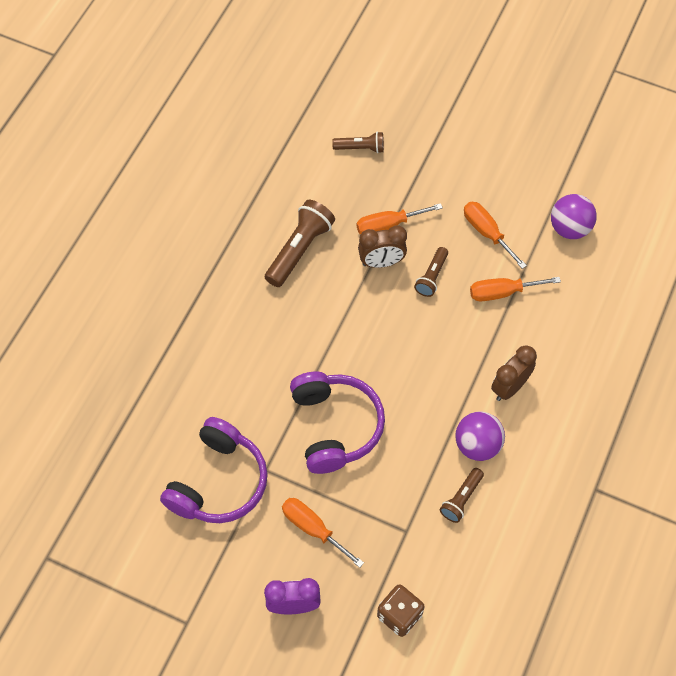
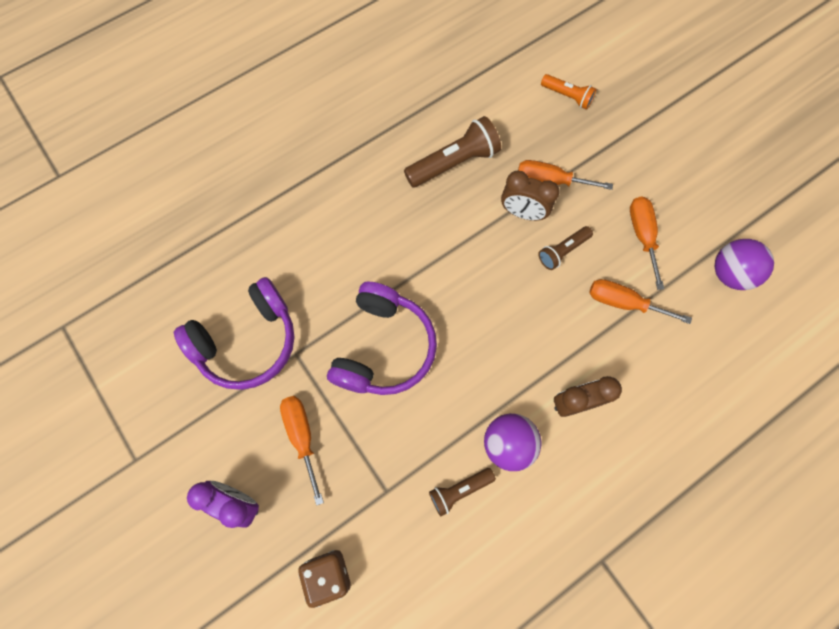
camera: 30 degrees right, 10 degrees up
(360, 148) = (567, 96): brown flashlight -> orange flashlight

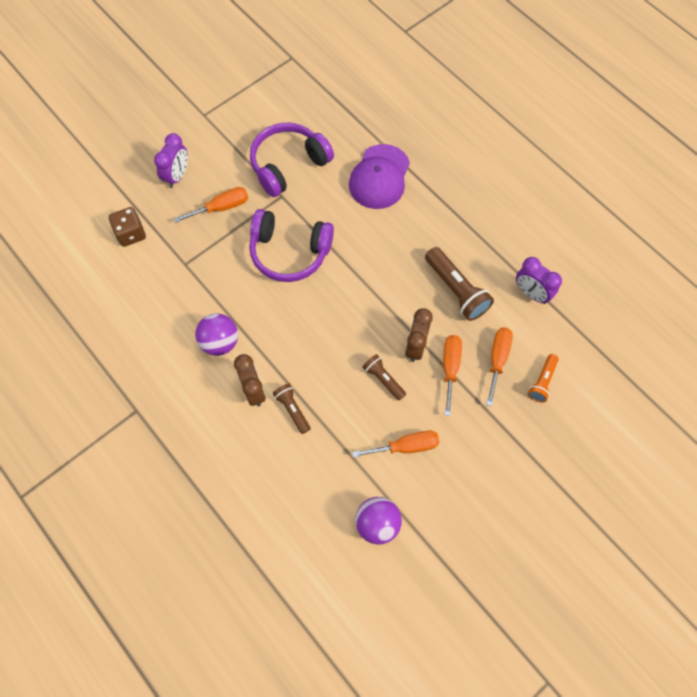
camera: 85 degrees right, 5 degrees down
(247, 341) = (288, 165): purple headphones -> purple headphones turned 90 degrees clockwise
(286, 229) = (379, 177): none -> purple cap
(459, 490) = (186, 311): brown flashlight -> brown flashlight (292, 410)
(463, 90) = (531, 293): none -> purple clock
(623, 302) = (341, 429): orange screwdriver -> orange screwdriver (497, 360)

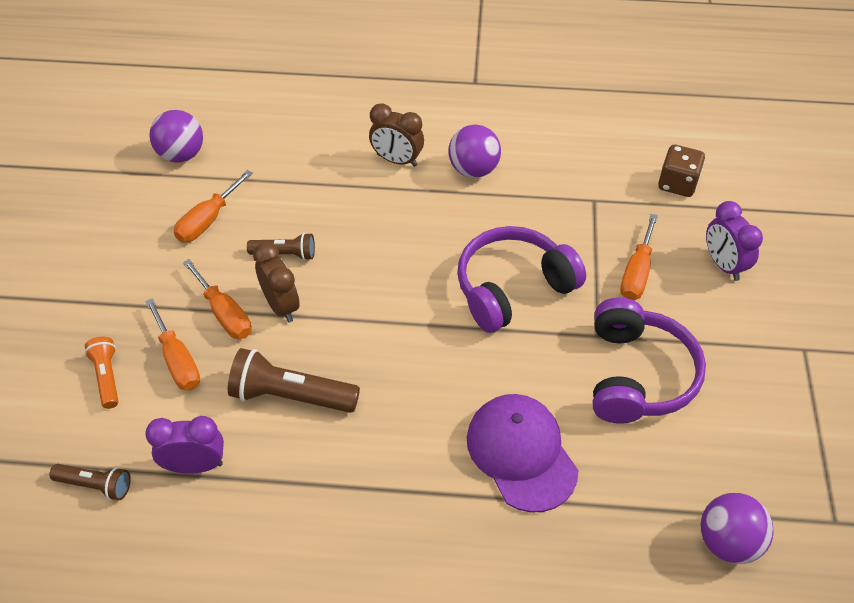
camera: 135 degrees right, 15 degrees down
(292, 410) = (345, 172): brown flashlight -> brown flashlight (95, 485)
(340, 83) = (728, 542): none -> purple ball

